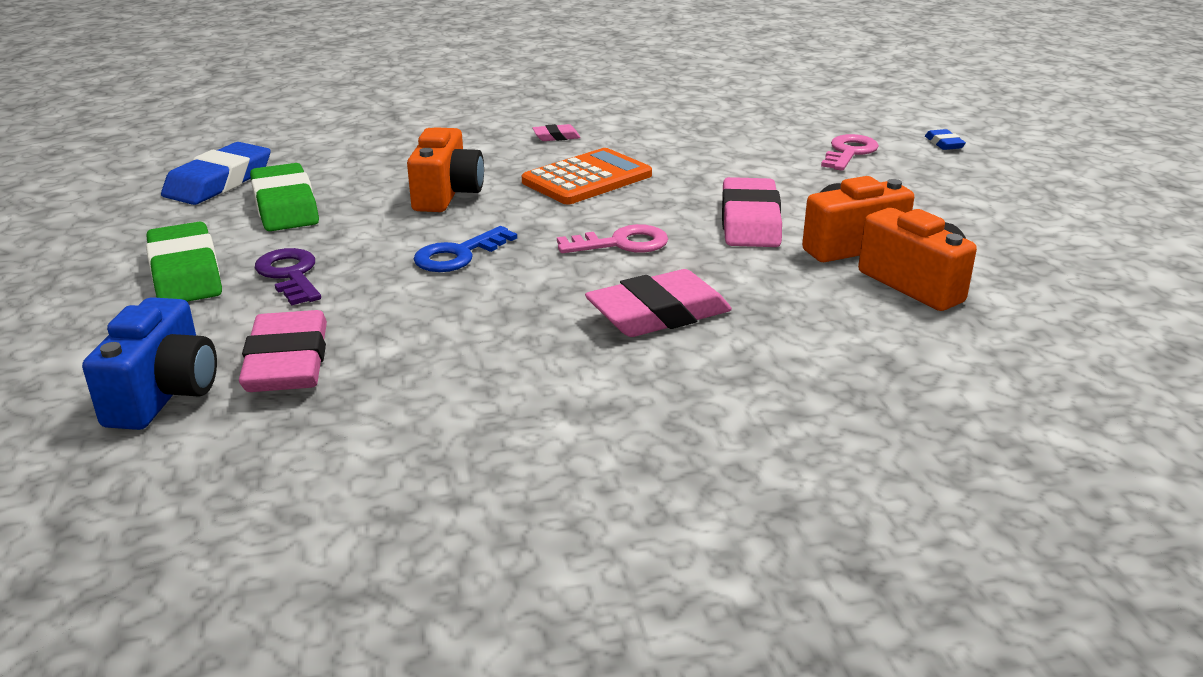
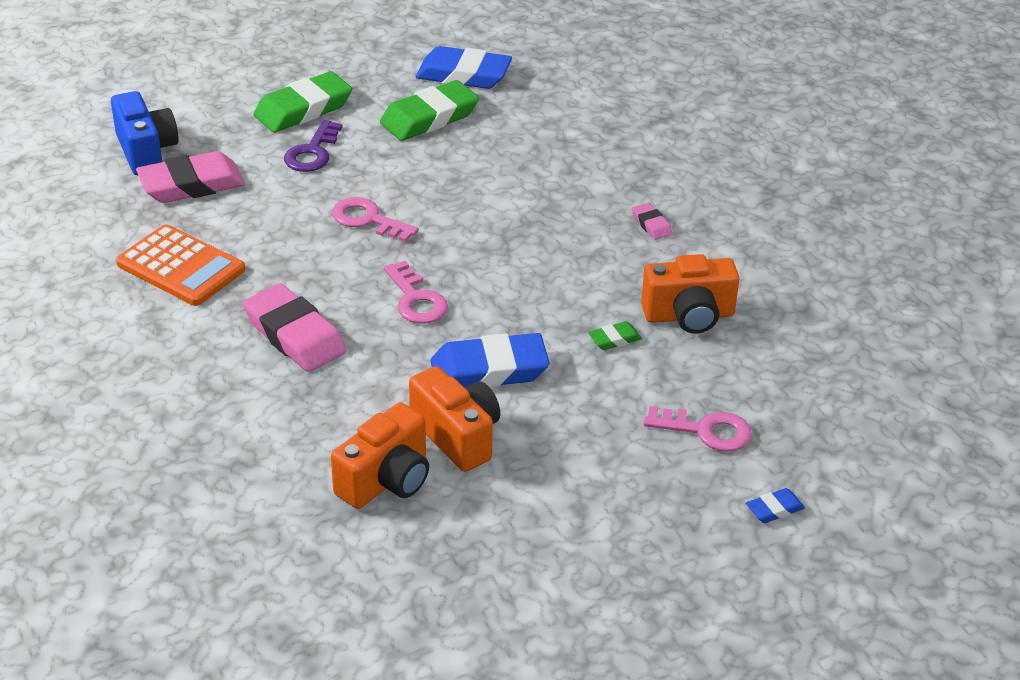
camera: 75 degrees right, 10 degrees up
(164, 394) = (146, 151): blue camera -> blue camera turned 105 degrees counterclockwise
(290, 275) = (312, 152): purple key -> purple key turned 150 degrees clockwise
(447, 195) = (482, 190): orange camera -> orange camera (689, 316)
(458, 255) = (368, 220): blue key -> pink key
(587, 179) = (551, 260): orange calculator -> orange calculator (181, 267)
(719, 168) = (614, 339): none -> green eraser
(750, 221) = (489, 370): pink eraser -> blue eraser

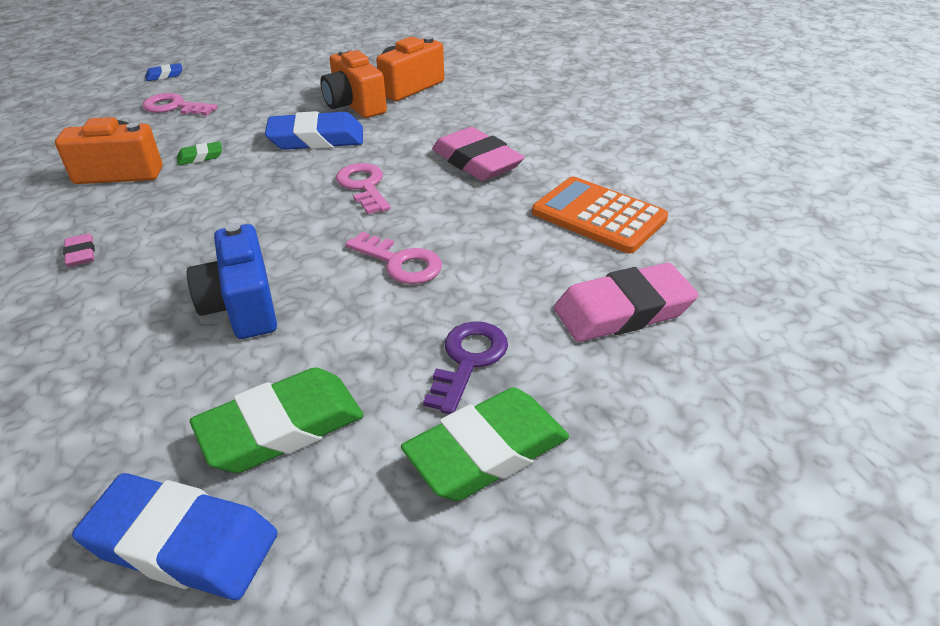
camera: 175 degrees left, 0 degrees up
(146, 151) = (709, 366): blue camera -> blue camera (242, 306)

